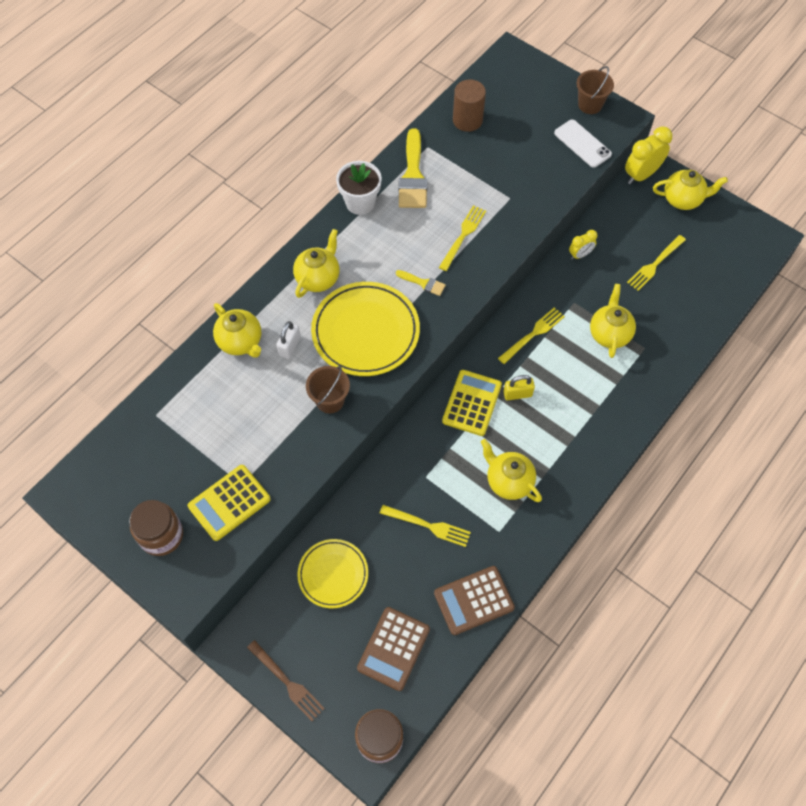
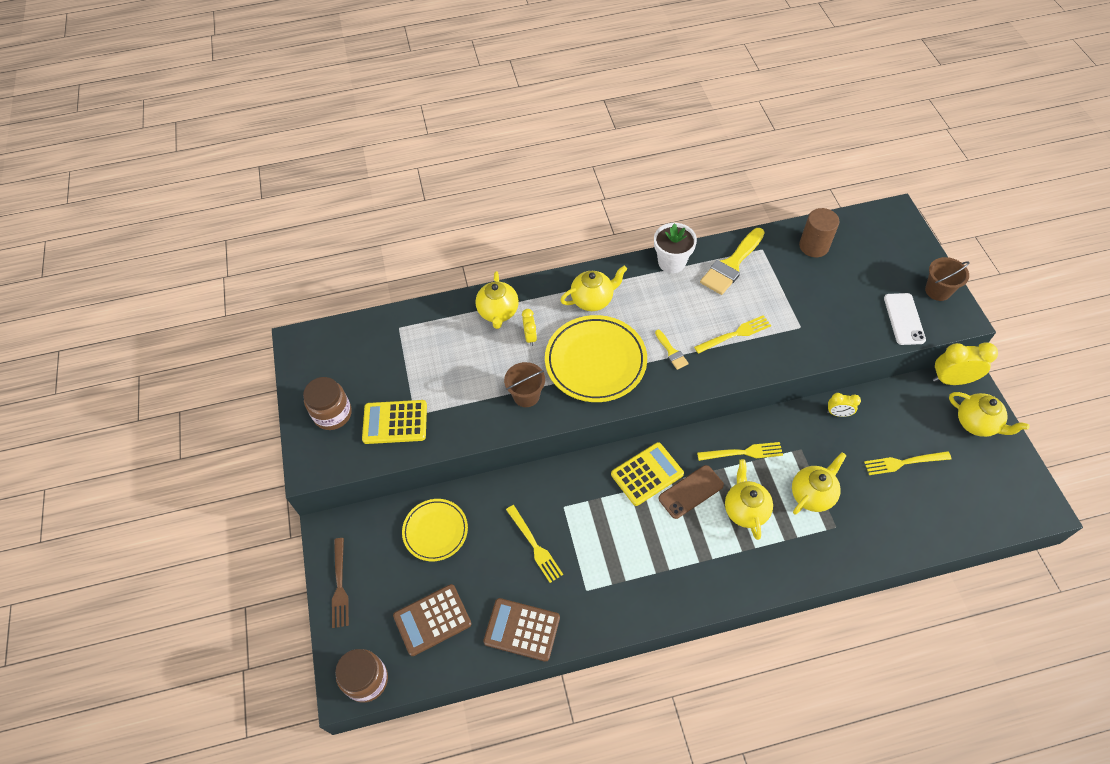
camera: 40 degrees right, 5 degrees down
(289, 346) = (530, 337): white padlock -> yellow clock
(508, 481) = (626, 556): yellow teapot -> yellow teapot (745, 509)
(517, 394) = (691, 492): yellow padlock -> brown phone

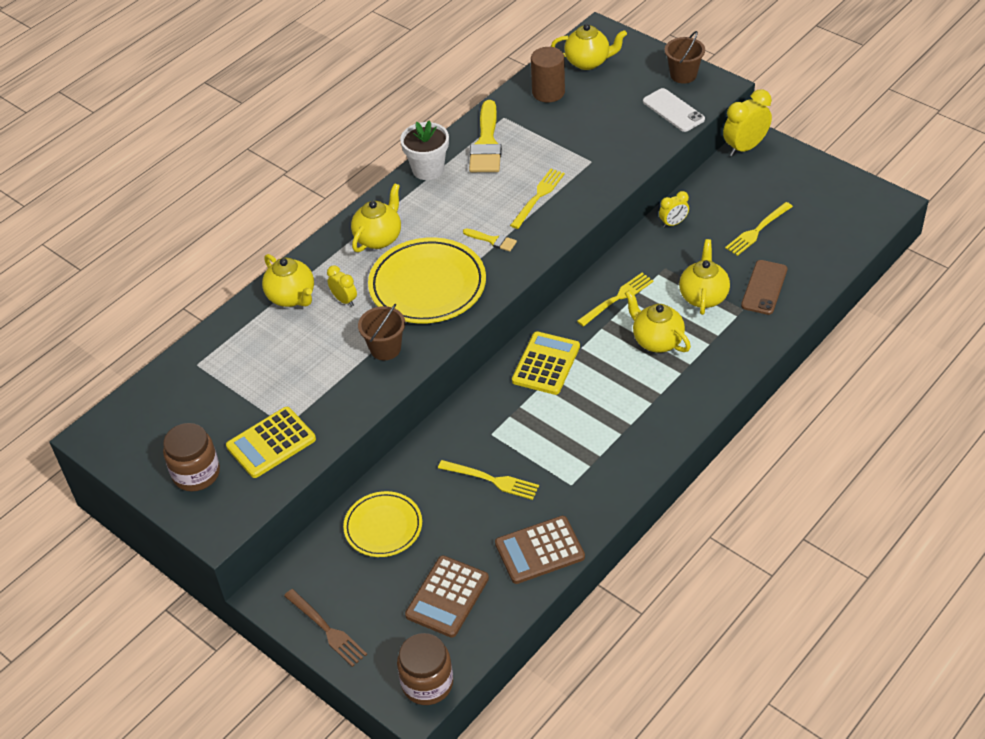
camera: 35 degrees left, 10 degrees down
(691, 492) = (597, 354): brown phone -> brown phone (764, 287)
(977, 423) = (791, 169): yellow teapot -> yellow teapot (588, 62)

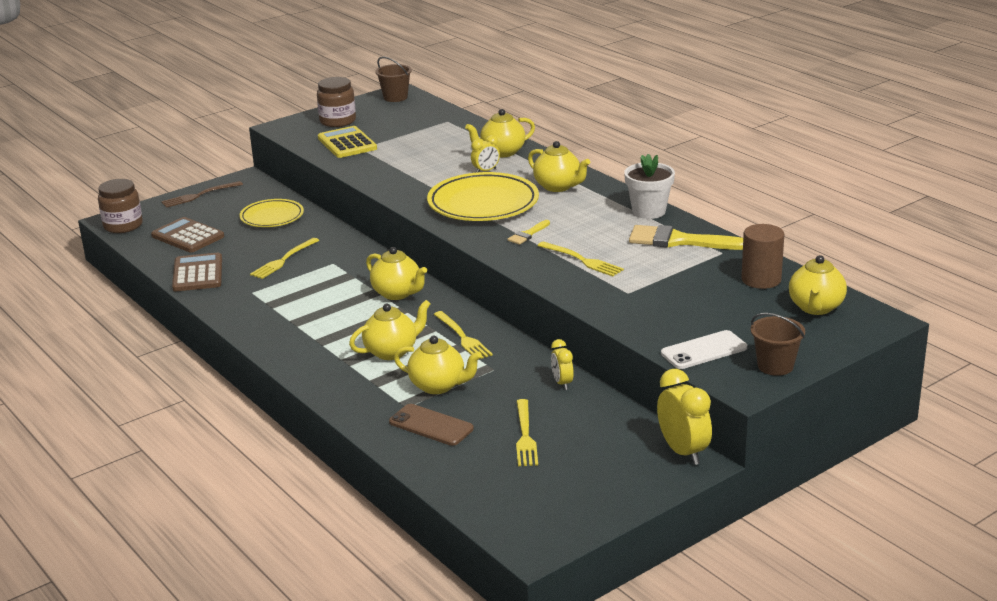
camera: 100 degrees right, 20 degrees down
(385, 348) = (417, 184): brown bucket -> brown bucket (395, 97)
(546, 364) = (397, 293): yellow calculator -> yellow teapot
(757, 231) = (525, 436): yellow fork -> yellow fork turned 150 degrees counterclockwise

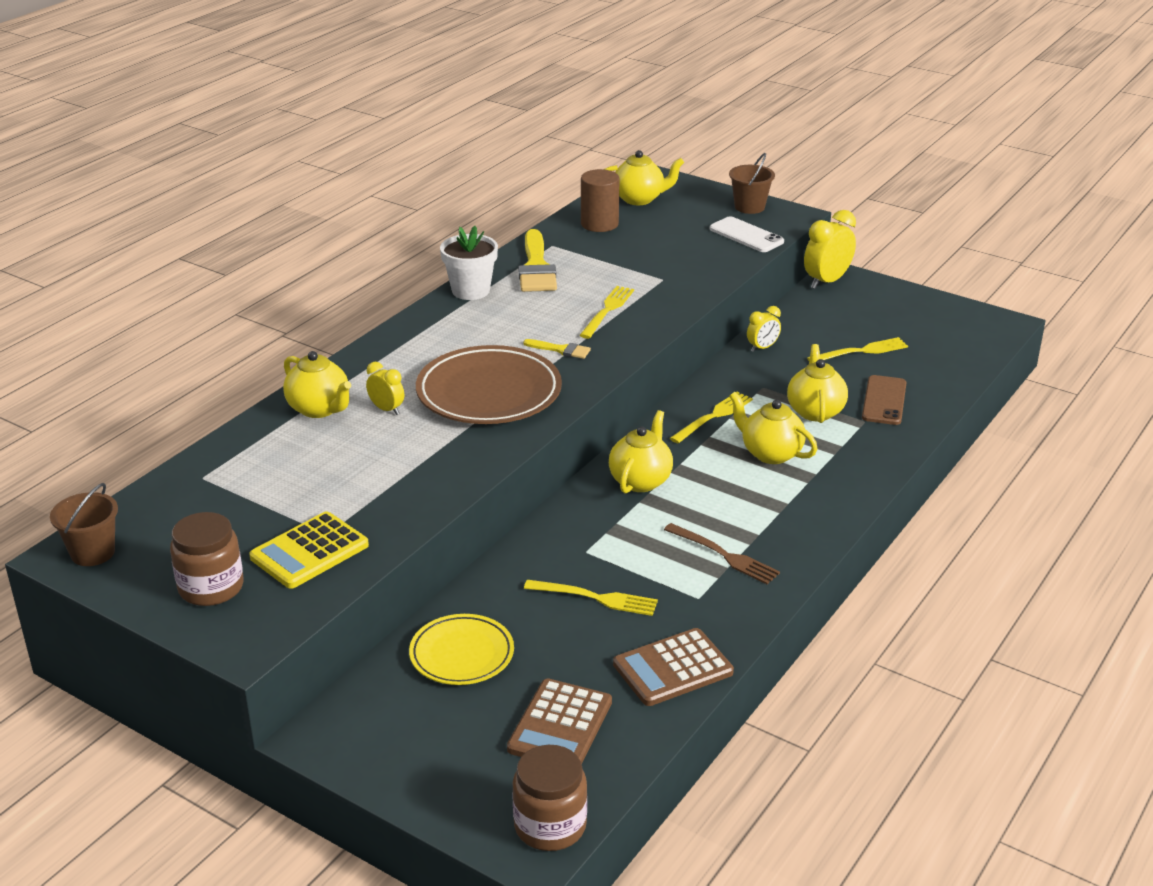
camera: 110 degrees left, 5 degrees up
(199, 195) = (401, 772): brown fork -> brown fork (725, 555)
(483, 203) = (489, 393): yellow plate -> brown plate
(558, 187) = (421, 352): yellow teapot -> none

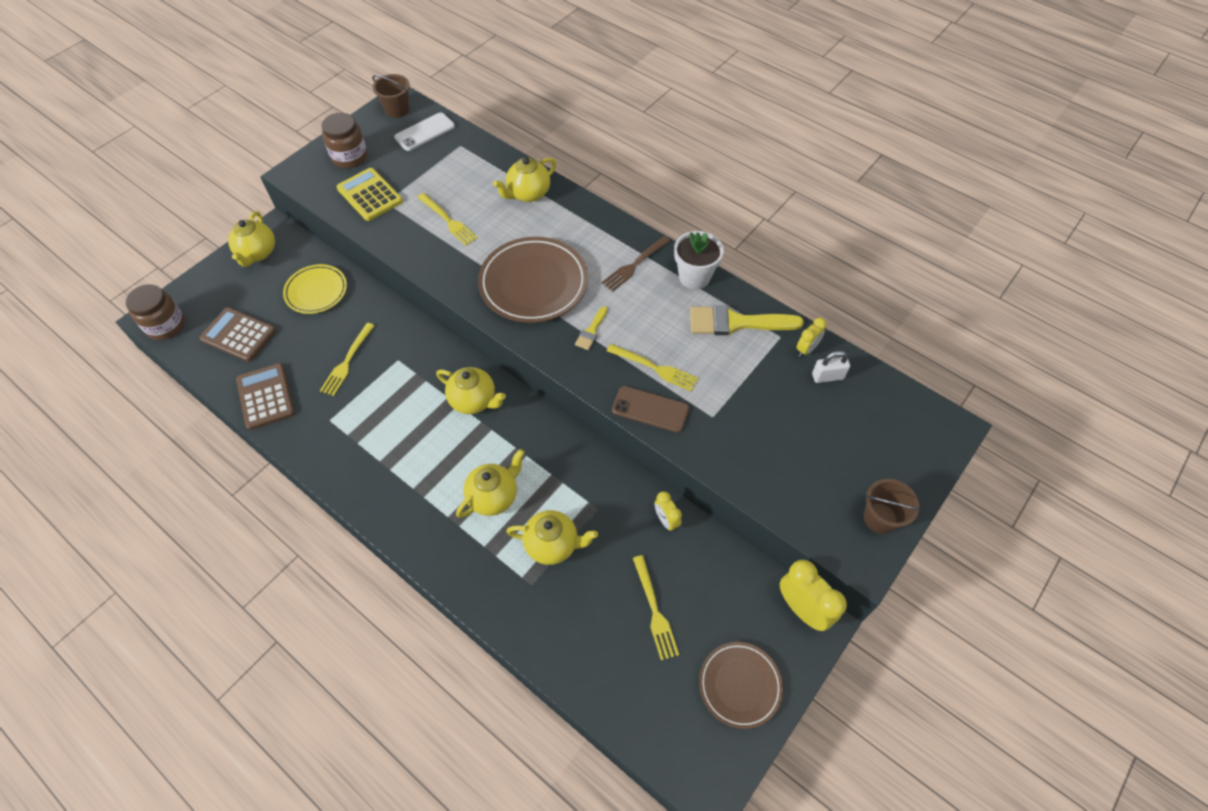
camera: 95 degrees right, 25 degrees up
(386, 409) = (521, 227): yellow clock -> yellow clock (806, 349)
(599, 224) = (827, 376): brown cylinder -> white padlock
(639, 199) = (889, 416): yellow teapot -> yellow teapot (257, 253)
(713, 416) = (555, 462): yellow fork -> yellow fork (448, 221)
(725, 555) = (370, 443): brown fork -> brown fork (634, 265)
(746, 235) = (809, 503): white phone -> white phone (425, 132)
(884, 401) = (562, 610): brown phone -> brown phone (650, 409)
(911, 310) = (739, 685): none -> brown plate

